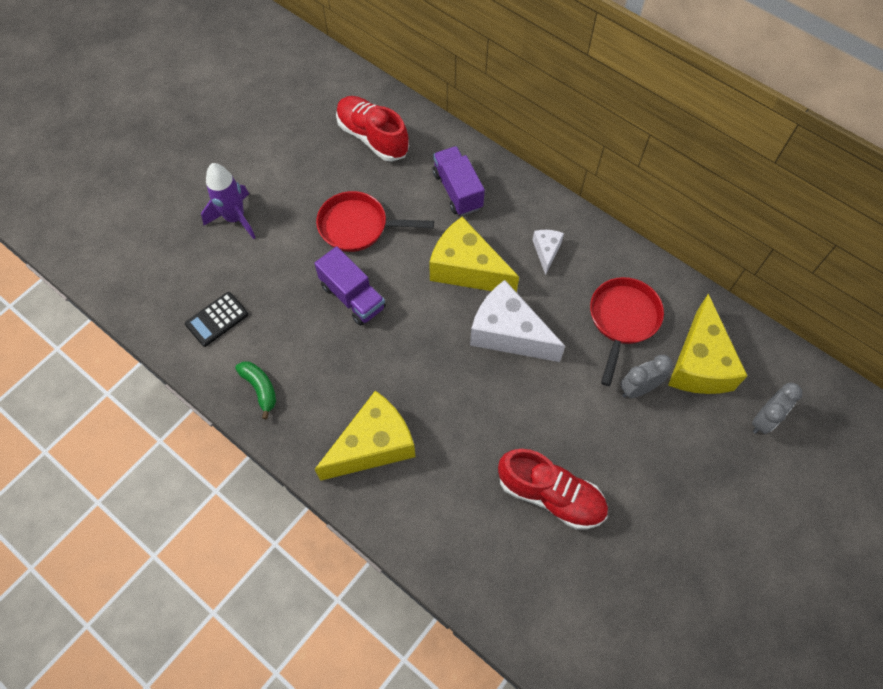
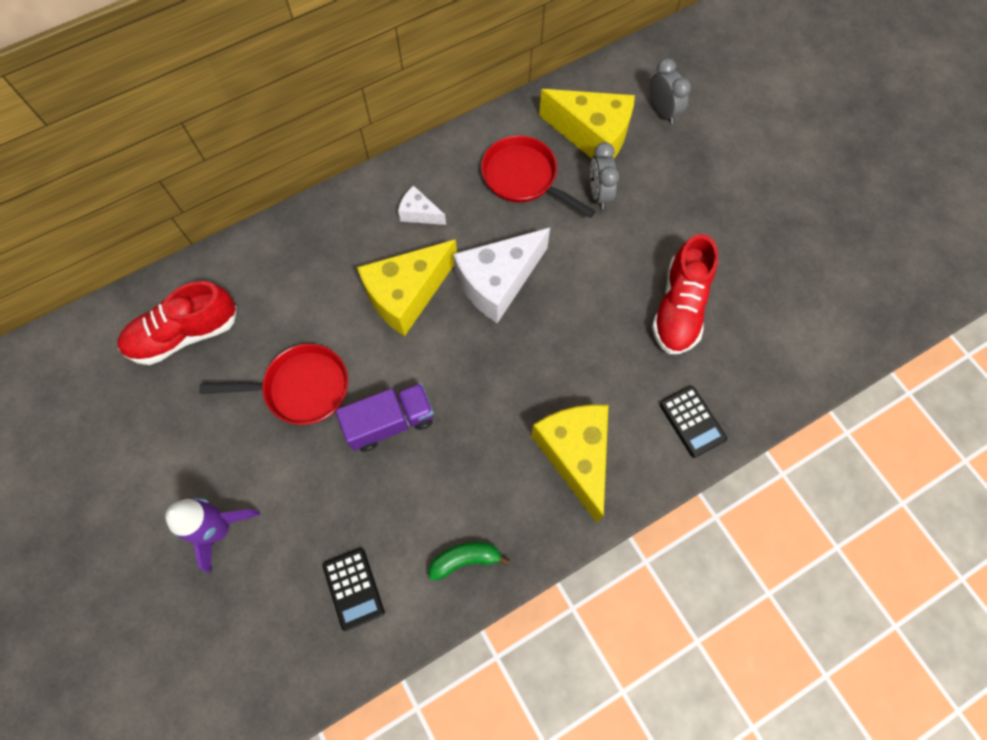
camera: 70 degrees left, 5 degrees up
(358, 226) = (300, 388): red pan -> red pan turned 120 degrees counterclockwise
(440, 537) = (692, 421): none -> black calculator
(457, 190) = (304, 270): purple truck -> none
(550, 495) = (679, 307): red shoe -> red shoe turned 150 degrees clockwise

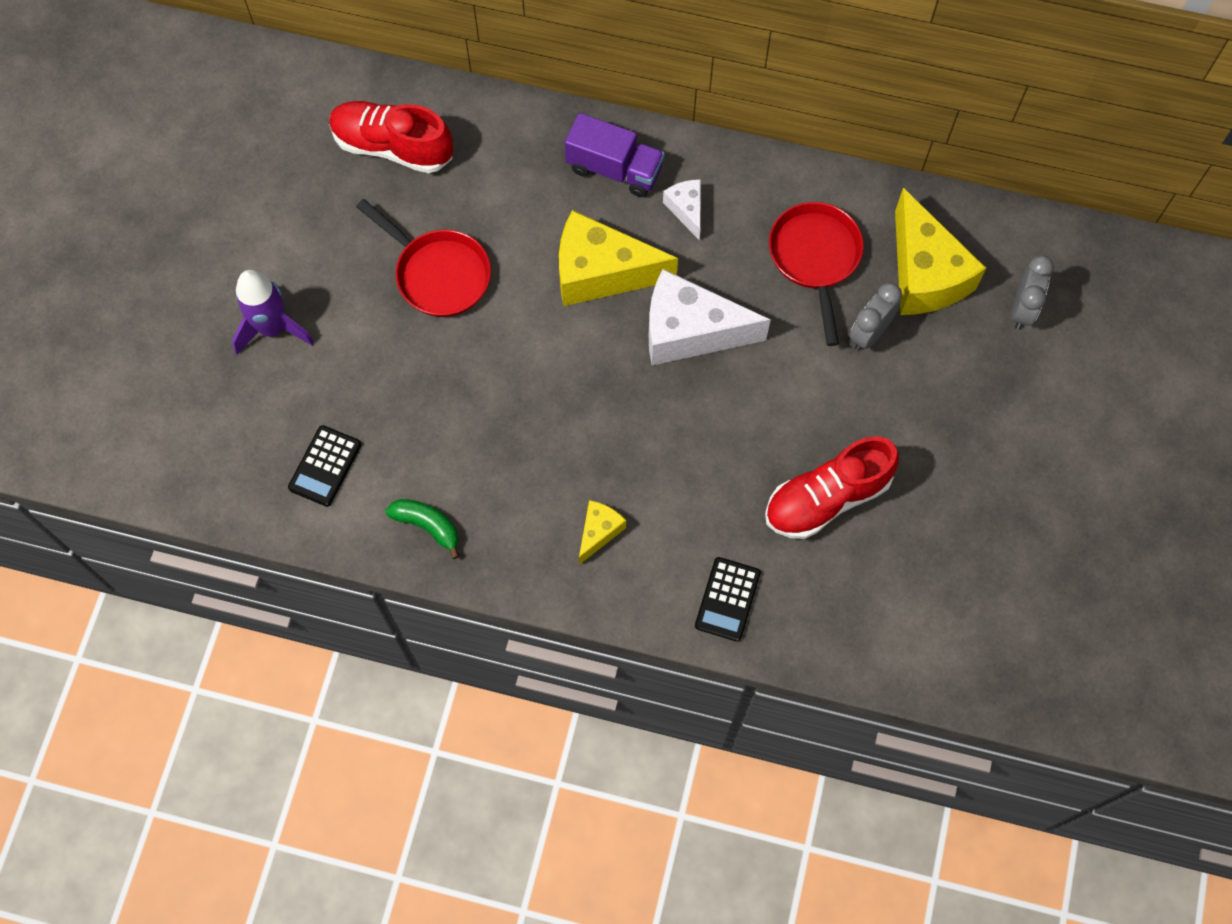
camera: 45 degrees right, 0 degrees up
(390, 423) = (479, 366): purple truck -> purple truck (614, 169)
(575, 455) = (599, 532): yellow cheese -> yellow cheese, size x0.49

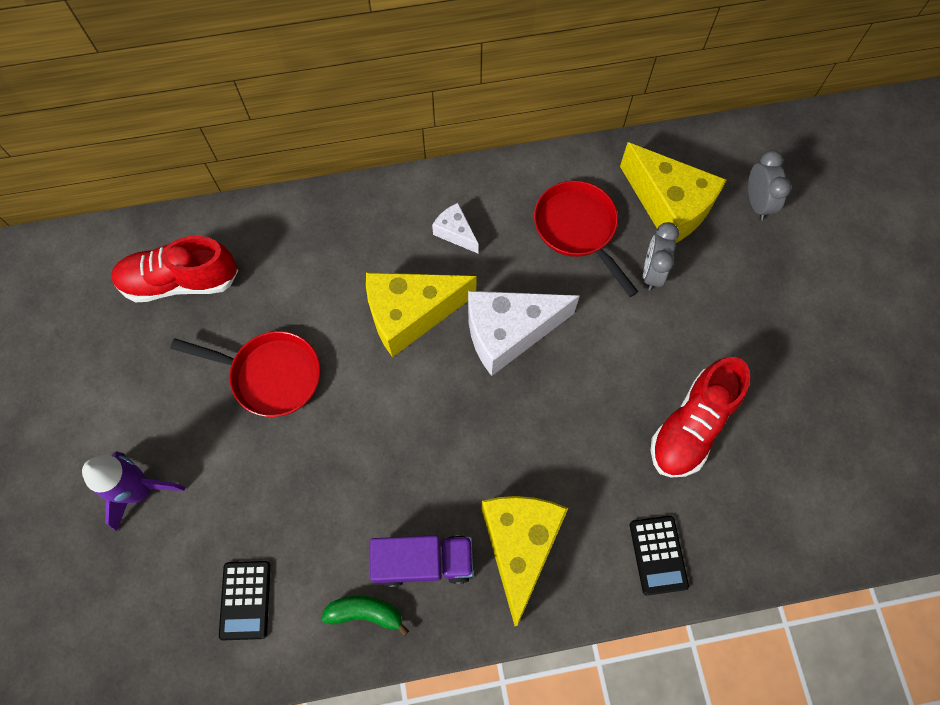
camera: 25 degrees left, 0 degrees up
(599, 532) = (519, 546): yellow cheese -> yellow cheese, size x2.05
(614, 169) = (380, 223): purple truck -> purple truck (424, 562)

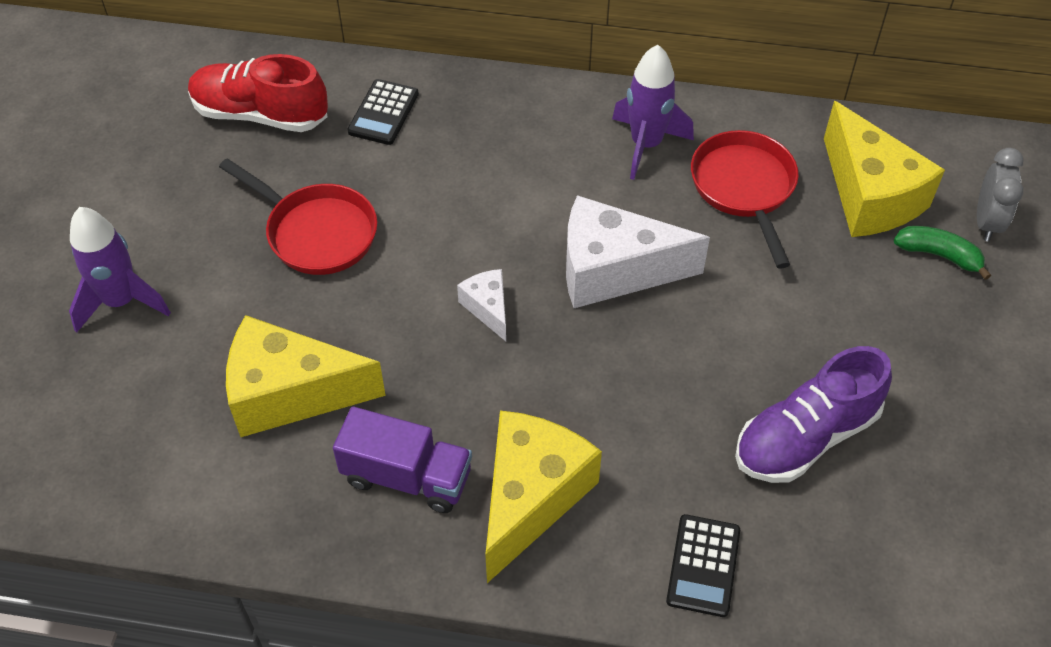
camera: 20 degrees right, 15 degrees down
(245, 600) = (183, 448): black calculator -> black calculator (383, 113)
(365, 612) = (314, 507): green banana -> green banana (938, 255)
(410, 315) = (504, 219): yellow cheese -> yellow cheese (290, 393)
(455, 233) = (593, 152): white cheese -> white cheese (488, 308)
(492, 213) = (646, 145): none -> purple rocket
(652, 272) = (820, 258): grey clock -> none
(692, 425) = (806, 437): red shoe -> purple shoe

